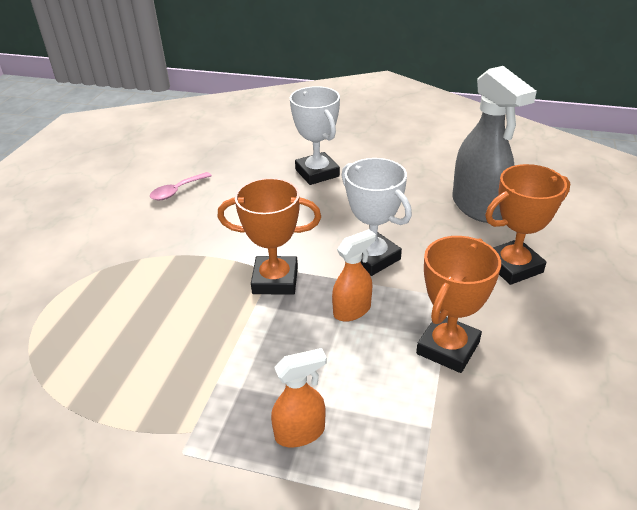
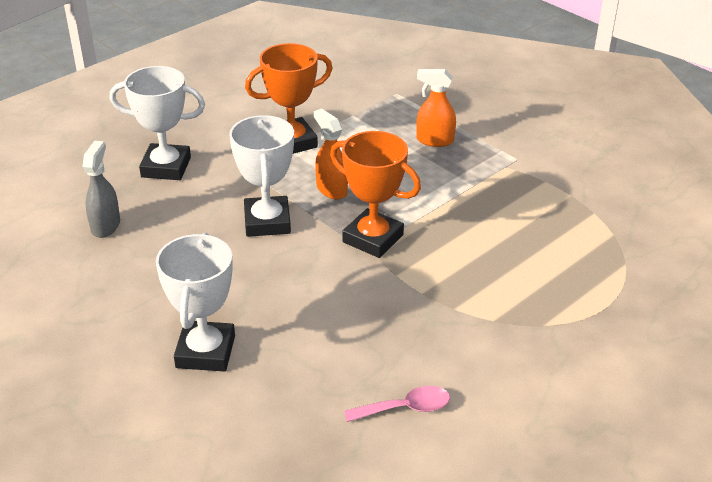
camera: 150 degrees left, 0 degrees up
(352, 310) = (331, 189): orange spray bottle -> orange spray bottle turned 60 degrees clockwise
(478, 207) = (106, 225): grey spray bottle -> grey spray bottle, size x0.53
(513, 266) = (166, 167): orange trophy -> white trophy

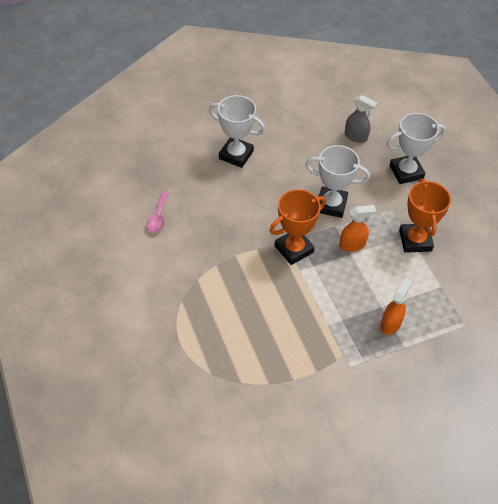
camera: 110 degrees right, 15 degrees up
(166, 167) = (406, 172): white trophy -> white trophy turned 45 degrees clockwise

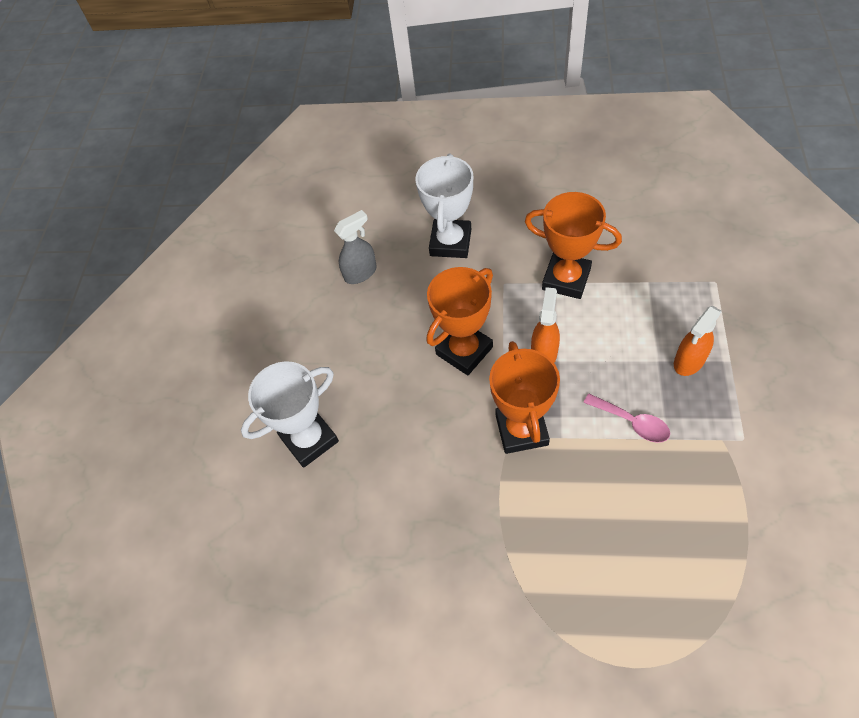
camera: 55 degrees left, 5 degrees up
(158, 217) = (374, 609): pink spoon -> pink spoon (632, 422)
(331, 205) = (464, 351): white trophy -> orange trophy
(390, 323) = (689, 361): orange spray bottle -> orange spray bottle turned 105 degrees counterclockwise

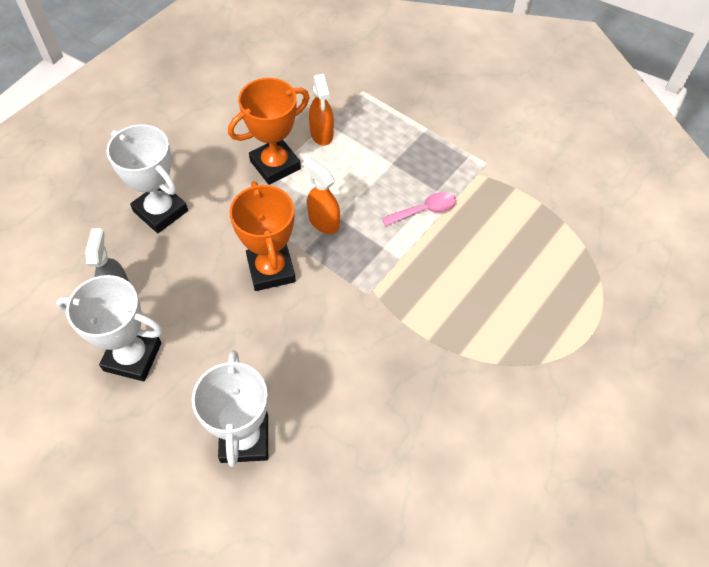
camera: 65 degrees left, 0 degrees up
(320, 321) = (132, 356): none -> white trophy
(521, 430) = (372, 279): orange trophy -> none
(689, 361) = (407, 148): orange spray bottle -> orange spray bottle (321, 134)

